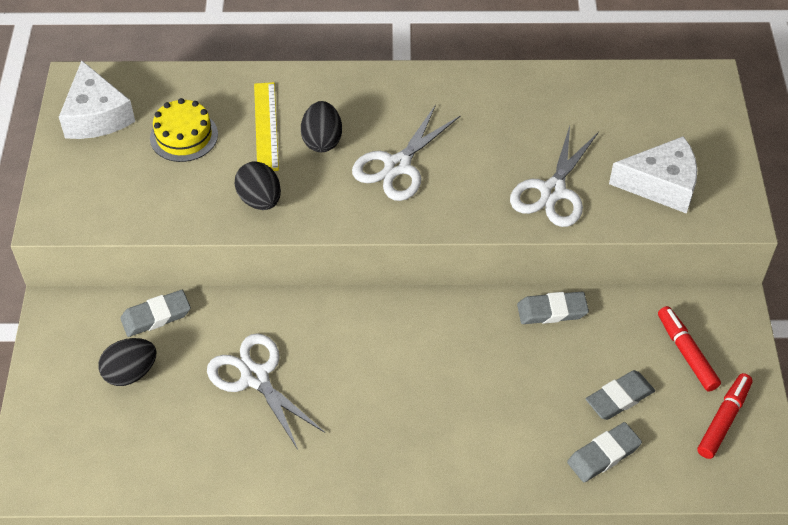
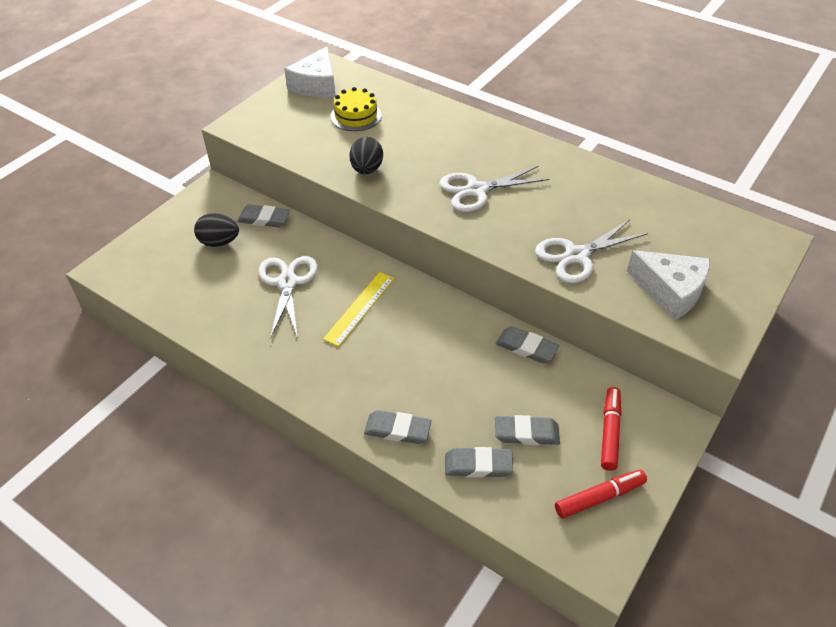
camera: 35 degrees right, 5 degrees down
(266, 126) = (412, 132): yellow ruler -> yellow ruler (360, 308)
(322, 140) = (440, 154): black egg -> none
(505, 467) = (397, 430): none -> grey eraser

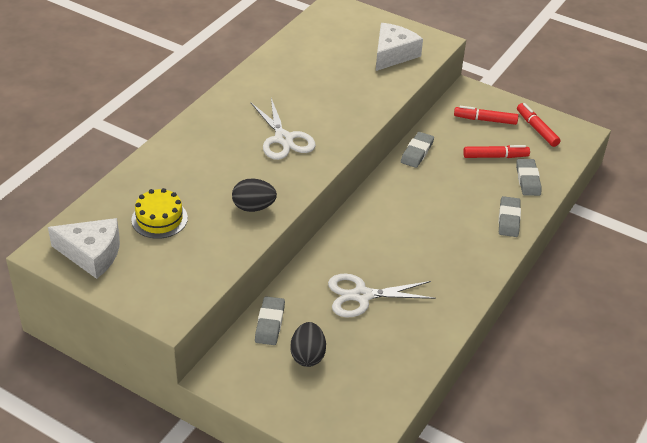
camera: 95 degrees left, 5 degrees down
(360, 308) = (388, 245): yellow ruler -> none
(526, 433) = (495, 156): grey eraser -> red marker
(577, 256) = (362, 92): white scissors -> none

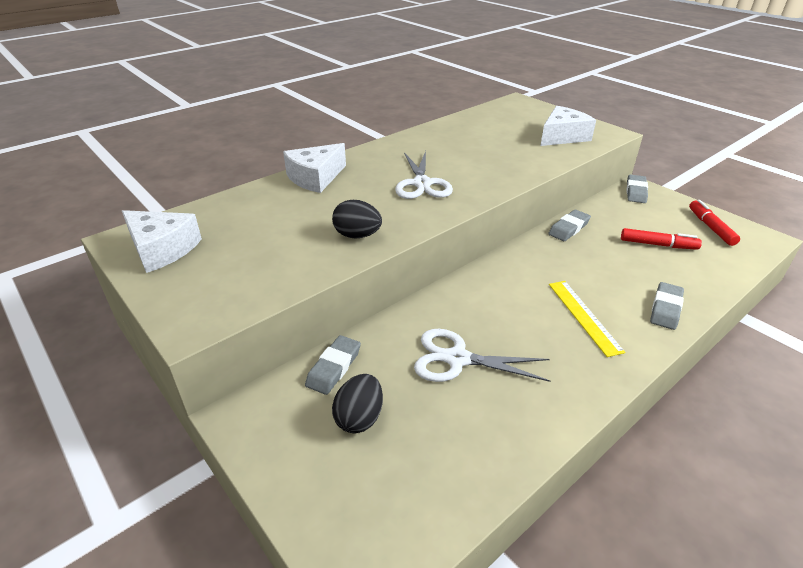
camera: 20 degrees right, 5 degrees down
(159, 219) = (253, 230): yellow cake -> none
(180, 149) = (315, 178): none -> white cheese
(448, 239) = (584, 316): none -> yellow ruler
(485, 120) = (651, 212): red marker -> none
(528, 180) = (695, 272): grey eraser -> grey eraser (636, 192)

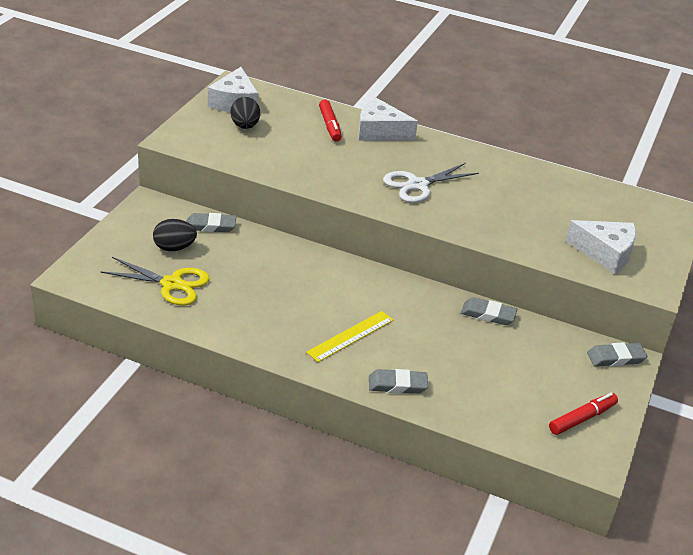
camera: 60 degrees right, 0 degrees up
(357, 235) = (311, 172): black egg -> black egg (245, 126)
(438, 444) = (171, 284): none -> yellow scissors
(457, 359) = (254, 278): white scissors -> none
(658, 245) = (508, 378): red marker -> red marker (329, 125)

